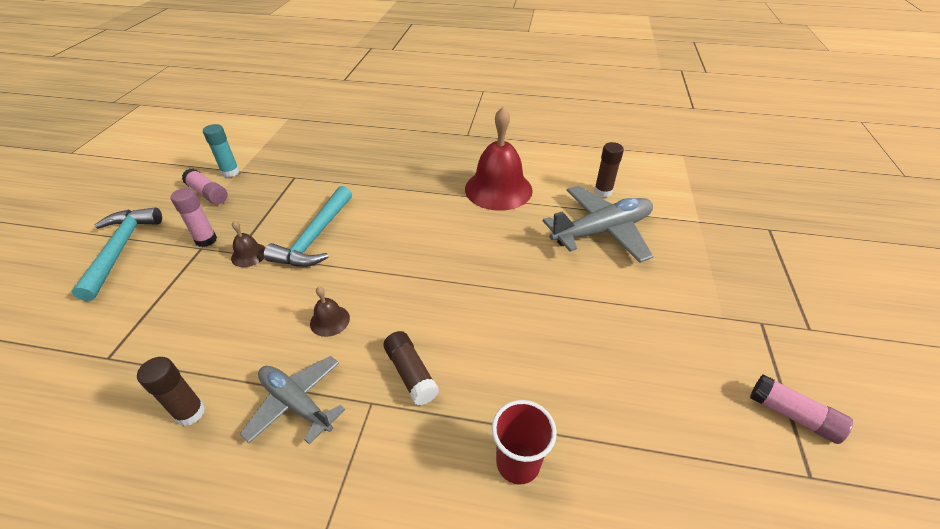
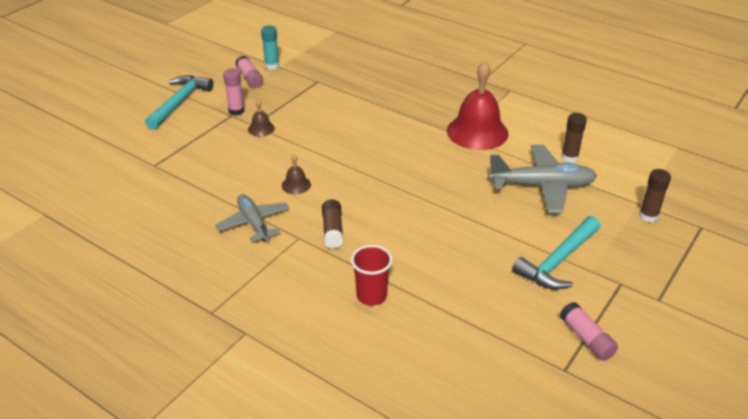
camera: 25 degrees right, 5 degrees down
(190, 412) = (191, 208): brown glue stick -> brown glue stick (648, 216)
(315, 237) = (312, 129): turquoise hammer -> turquoise hammer (558, 261)

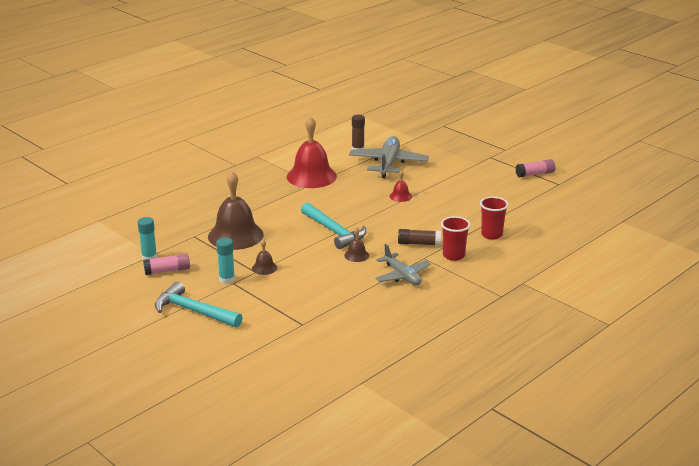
camera: 80 degrees left, 10 degrees down
(236, 111) = (227, 279): pink glue stick -> turquoise glue stick
(254, 223) = (402, 276): grey plane -> grey plane turned 105 degrees counterclockwise
(307, 262) = (453, 255): none -> red cup
(324, 103) = (235, 235): none -> brown bell
(453, 204) = (400, 196): none -> red bell
(558, 261) = (467, 171): turquoise hammer -> turquoise hammer (334, 231)
(648, 216) = (429, 137): brown glue stick -> none

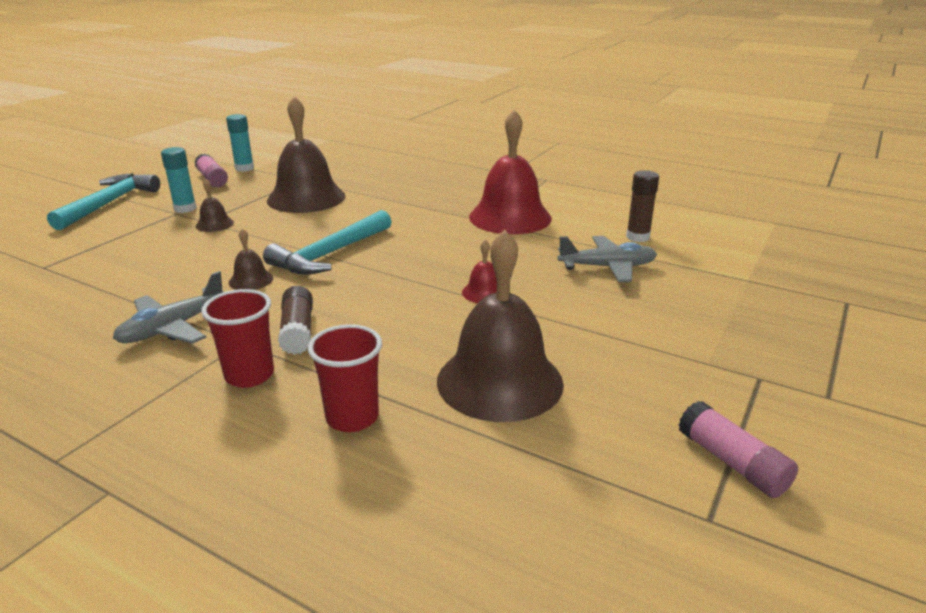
camera: 75 degrees right, 0 degrees up
(388, 164) = (607, 267): grey plane -> grey plane, size x0.65
(476, 203) = (499, 381): none -> brown bell

